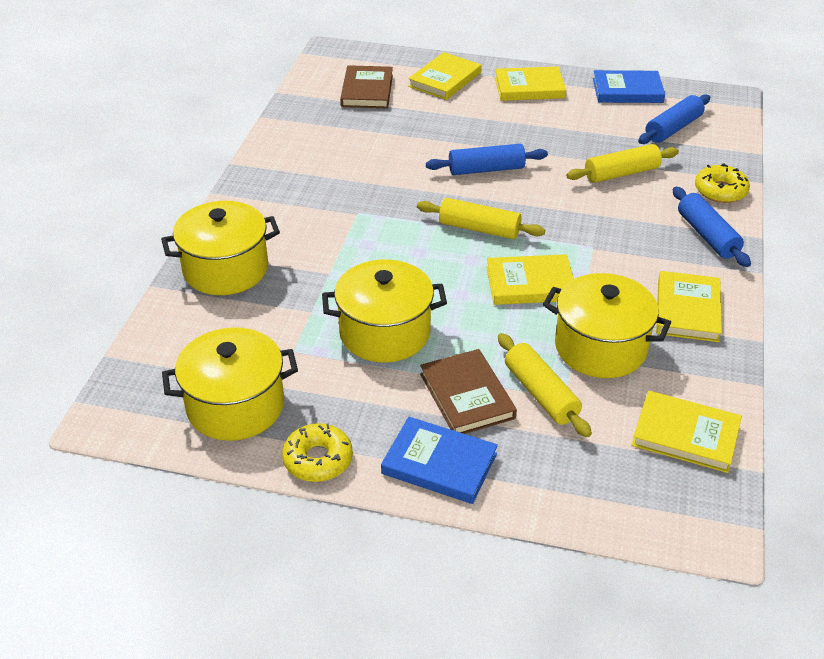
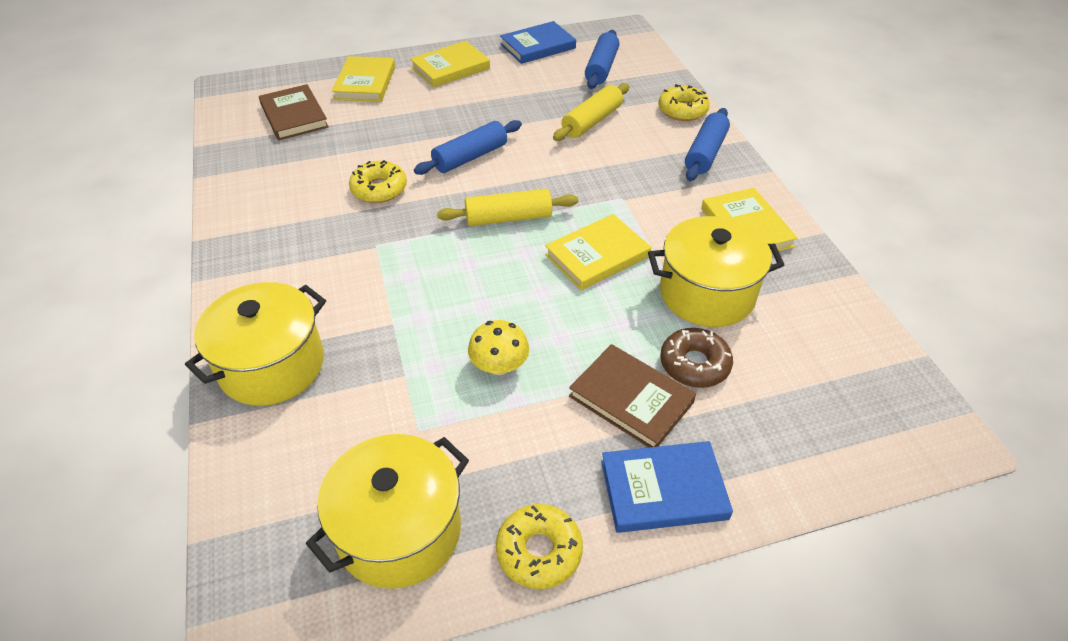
camera: 30 degrees left, 5 degrees up
(385, 332) = (499, 366): yellow pot -> yellow mushroom
(392, 171) = (379, 189): none -> yellow donut
(541, 393) = (694, 364): yellow rolling pin -> brown donut
(685, 435) = (843, 348): yellow book -> none
(707, 235) = (705, 153): blue rolling pin -> blue rolling pin turned 75 degrees clockwise

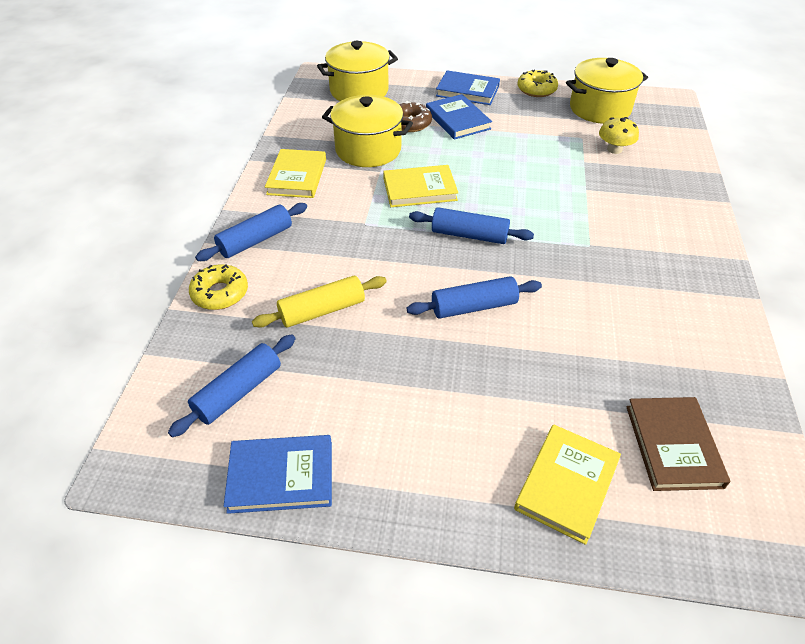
camera: 155 degrees left, 0 degrees up
(272, 365) = (671, 187): yellow pot -> yellow pot (359, 91)
(379, 189) = (577, 298): yellow donut -> none
(450, 68) = (432, 472): yellow book -> none
(499, 366) = (523, 151): yellow mushroom -> yellow mushroom (614, 149)
(508, 218) = (469, 235): yellow rolling pin -> blue rolling pin
(631, 399) = (457, 120): brown book -> blue book

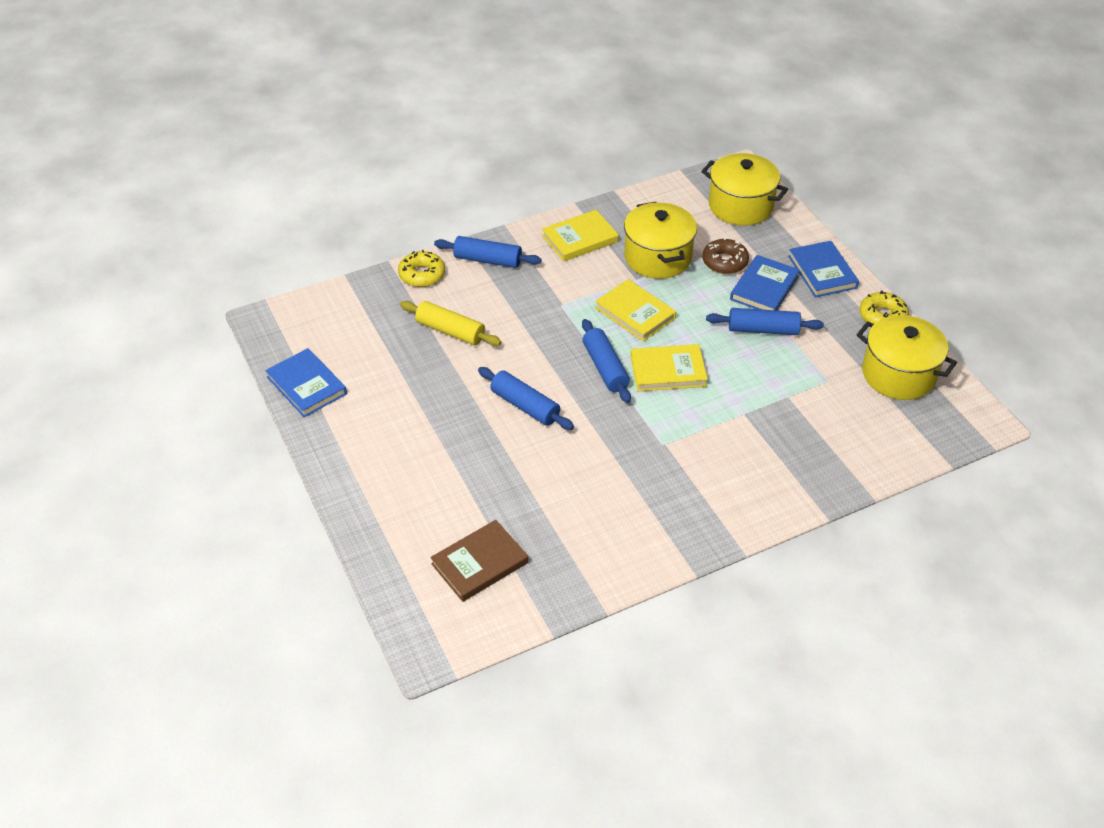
camera: 55 degrees right, 0 degrees up
(238, 392) = (350, 332): blue rolling pin -> blue rolling pin (763, 330)
(566, 484) = (402, 518): yellow book -> yellow book (668, 371)
(614, 149) = (832, 410): yellow mushroom -> none

